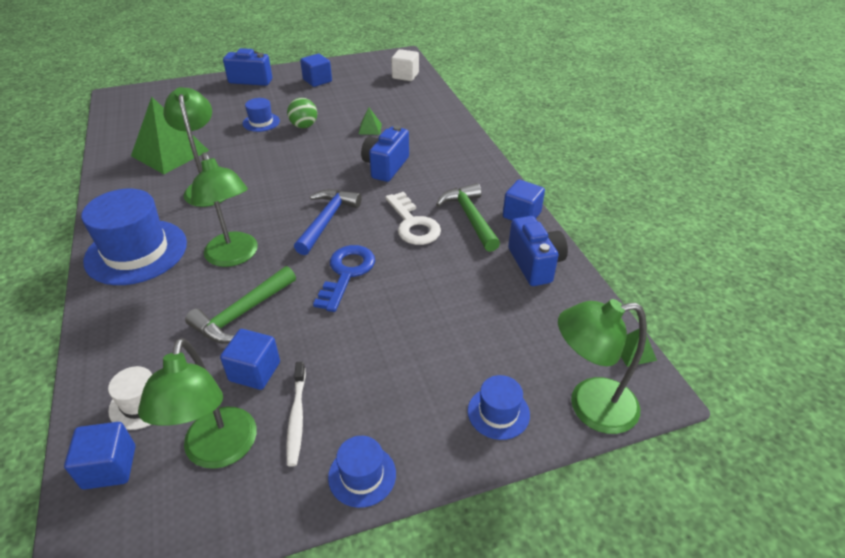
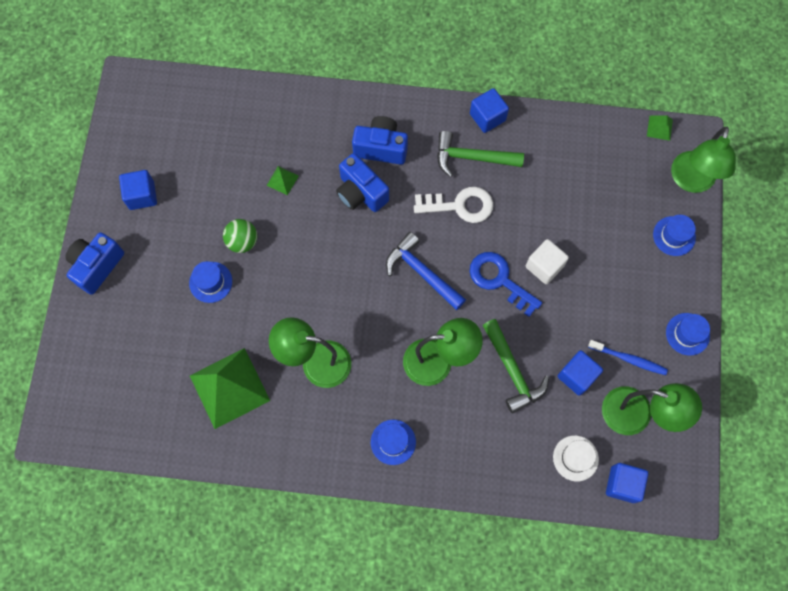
camera: 65 degrees left, 30 degrees up
(136, 252) = (393, 442): blue hat -> blue hat, size x0.49
(296, 417) = (629, 359): white toothbrush -> blue toothbrush
(405, 76) = (183, 100): white cube -> white cube (544, 266)
(535, 264) = (550, 140): blue camera -> blue camera (381, 148)

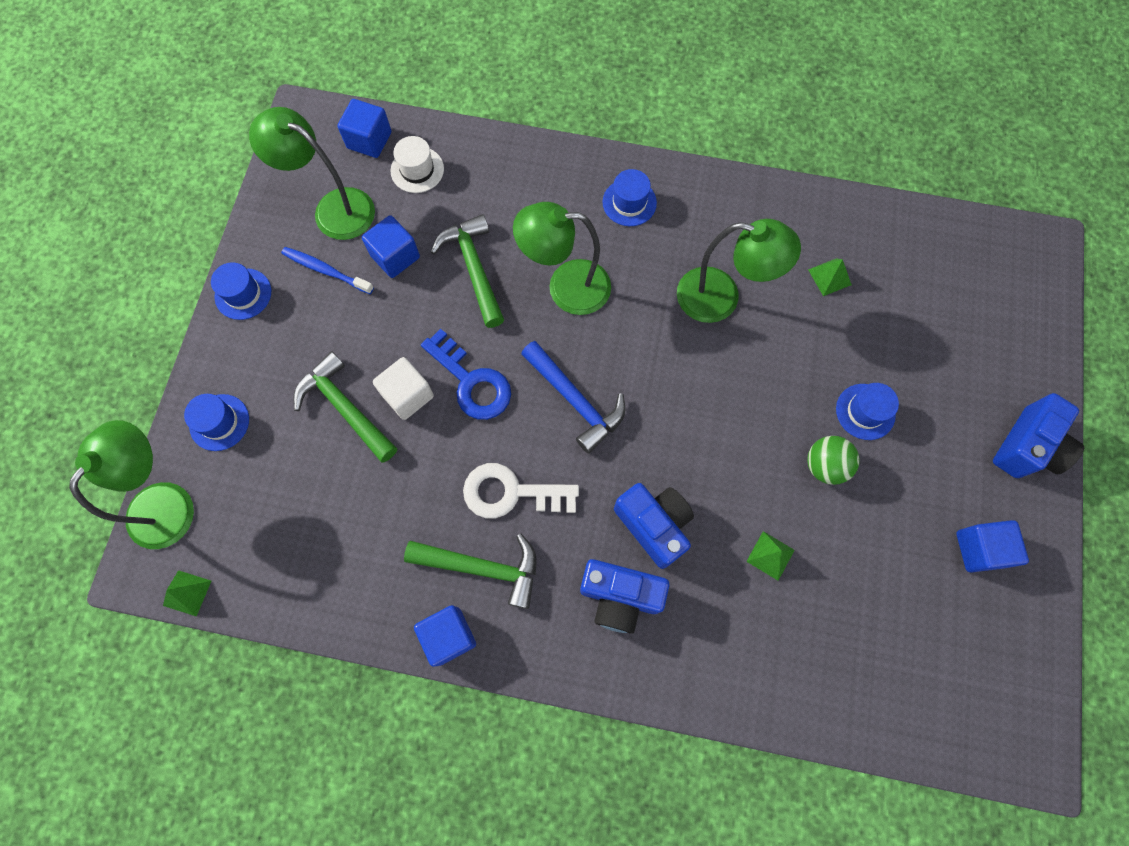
camera: 175 degrees left, 0 degrees up
(229, 388) = (829, 277): green pyramid -> green pyramid, size x0.42
(587, 253) = (345, 407): none -> green hammer

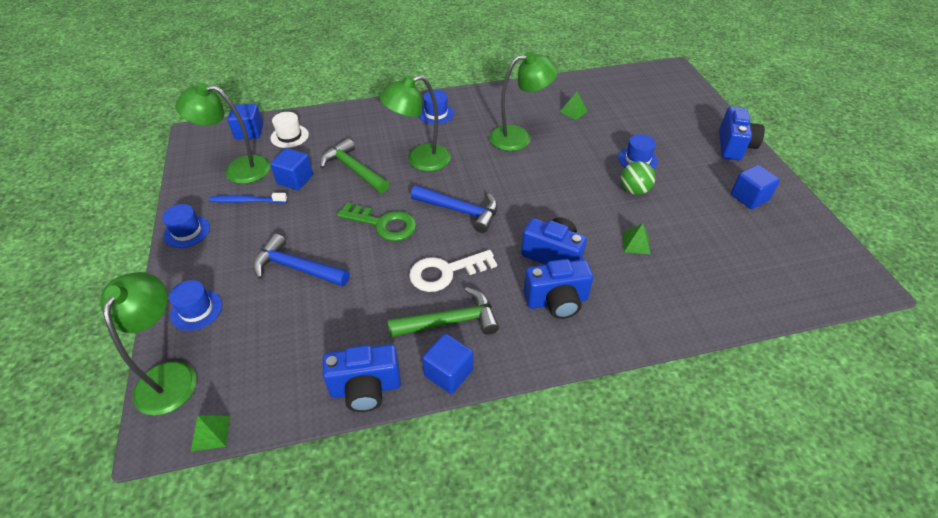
camera: 25 degrees left, 25 degrees down
(345, 407) = (296, 268): green hammer -> blue hammer
(355, 613) = (365, 388): none -> blue camera
(407, 395) = (341, 246): white cube -> none
(471, 381) = (383, 224): blue key -> green key

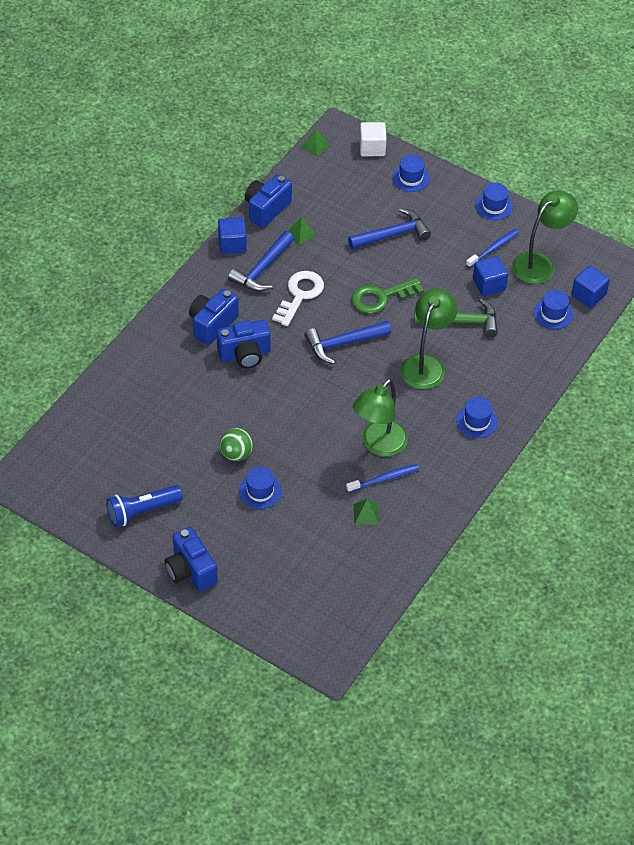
camera: 135 degrees right, 5 degrees up
(170, 375) = (372, 148): green lamp -> white cube
(289, 136) = (553, 314): white hat -> blue hat
(450, 321) = (262, 269): green hammer -> blue hammer
(538, 120) = (384, 479): none -> blue toothbrush
(636, 243) = (196, 403): green pyramid -> green pyramid (301, 233)
(749, 197) = (142, 511): blue cube -> blue flashlight

